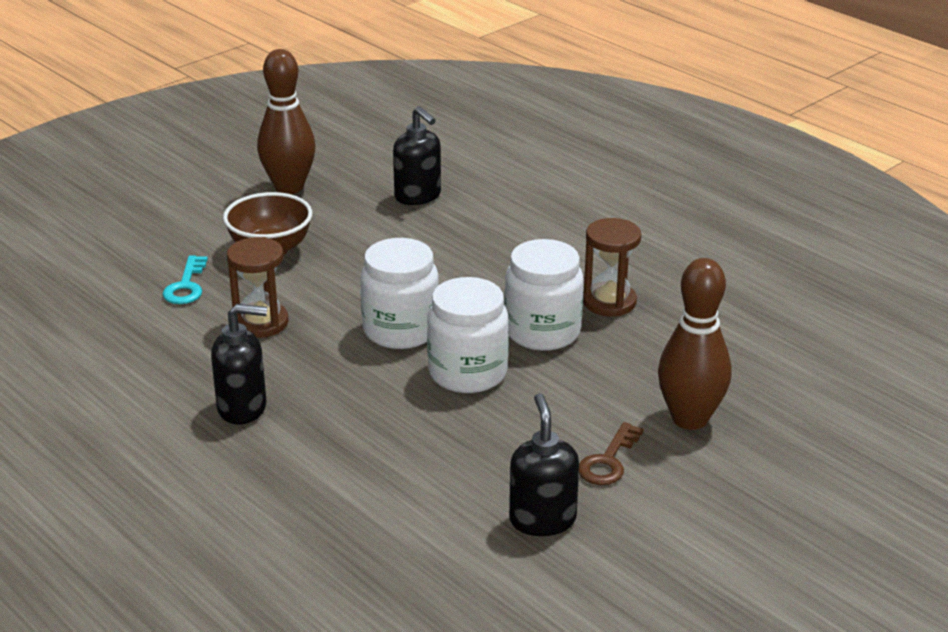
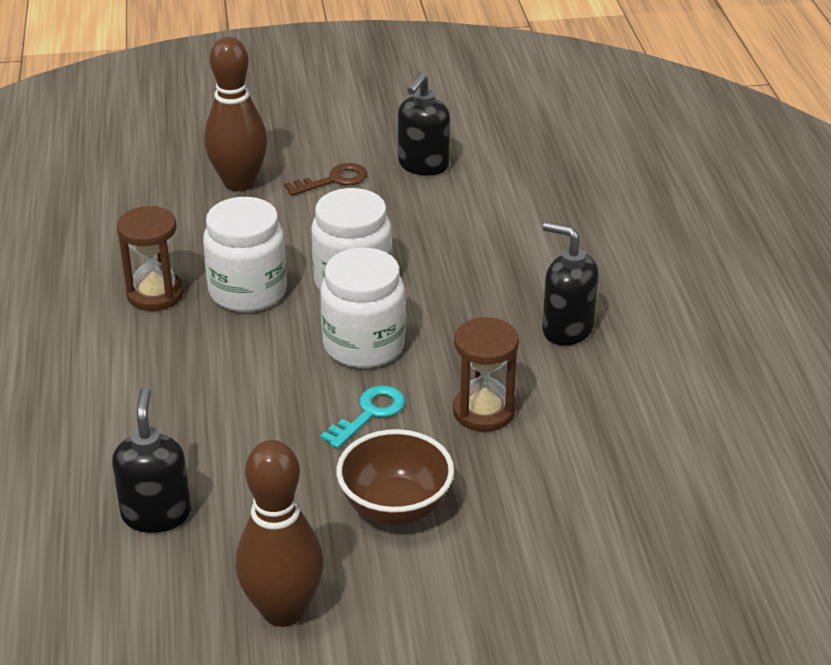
camera: 145 degrees left, 5 degrees up
(186, 286) = (525, 495): turquoise key -> turquoise key (369, 413)

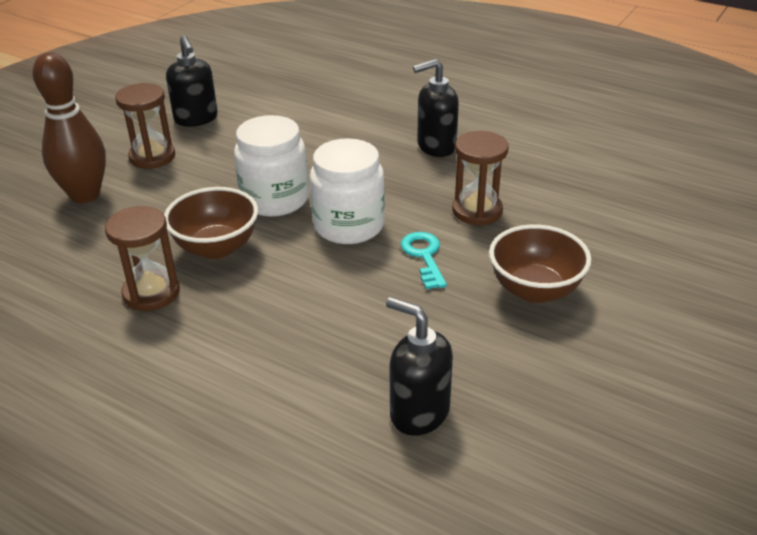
camera: 50 degrees left, 0 degrees up
(248, 291) = (216, 248): white jar -> brown bowl
(283, 610) = (595, 393): brown bowling pin -> none
(334, 180) = (152, 157): brown key -> brown hourglass

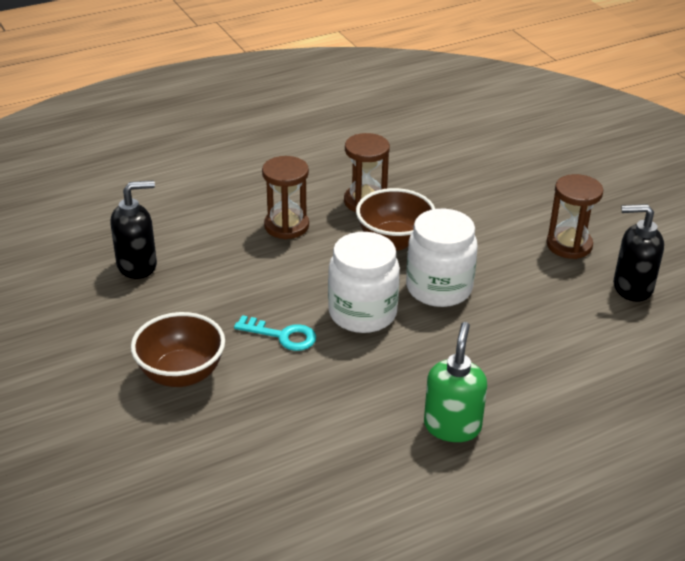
camera: 120 degrees right, 0 degrees up
(85, 195) = (527, 201): brown bowling pin -> none
(436, 146) = (452, 426): black soap dispenser -> green soap dispenser
(477, 211) = (314, 397): brown hourglass -> brown hourglass (286, 226)

